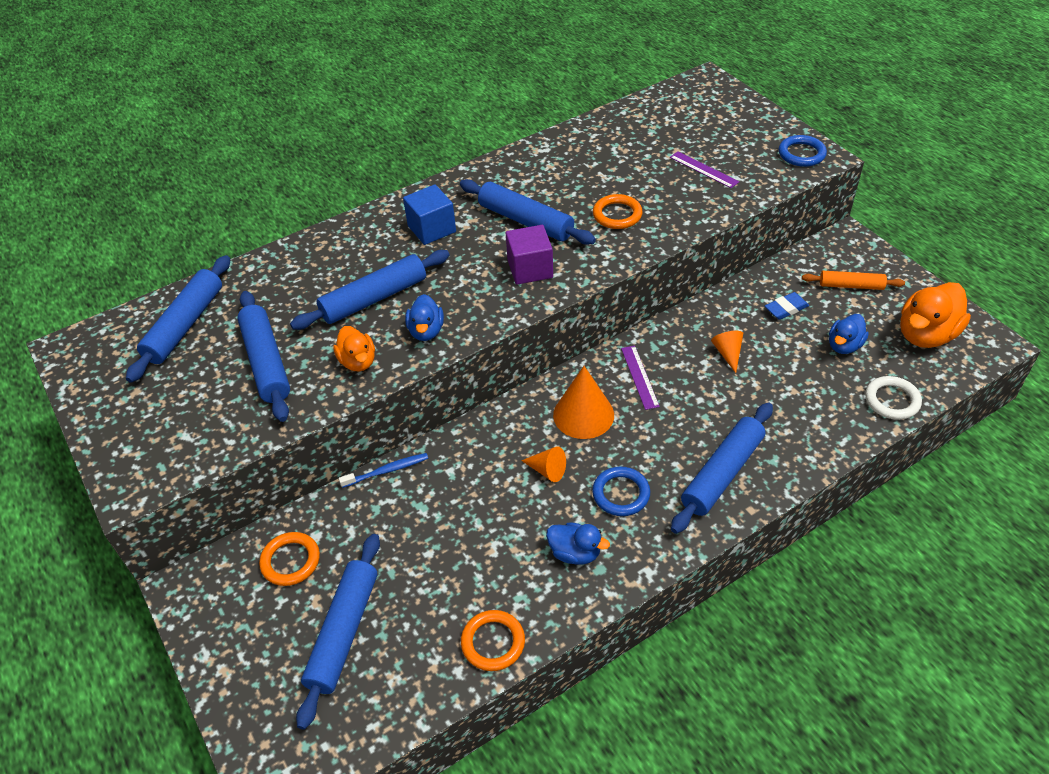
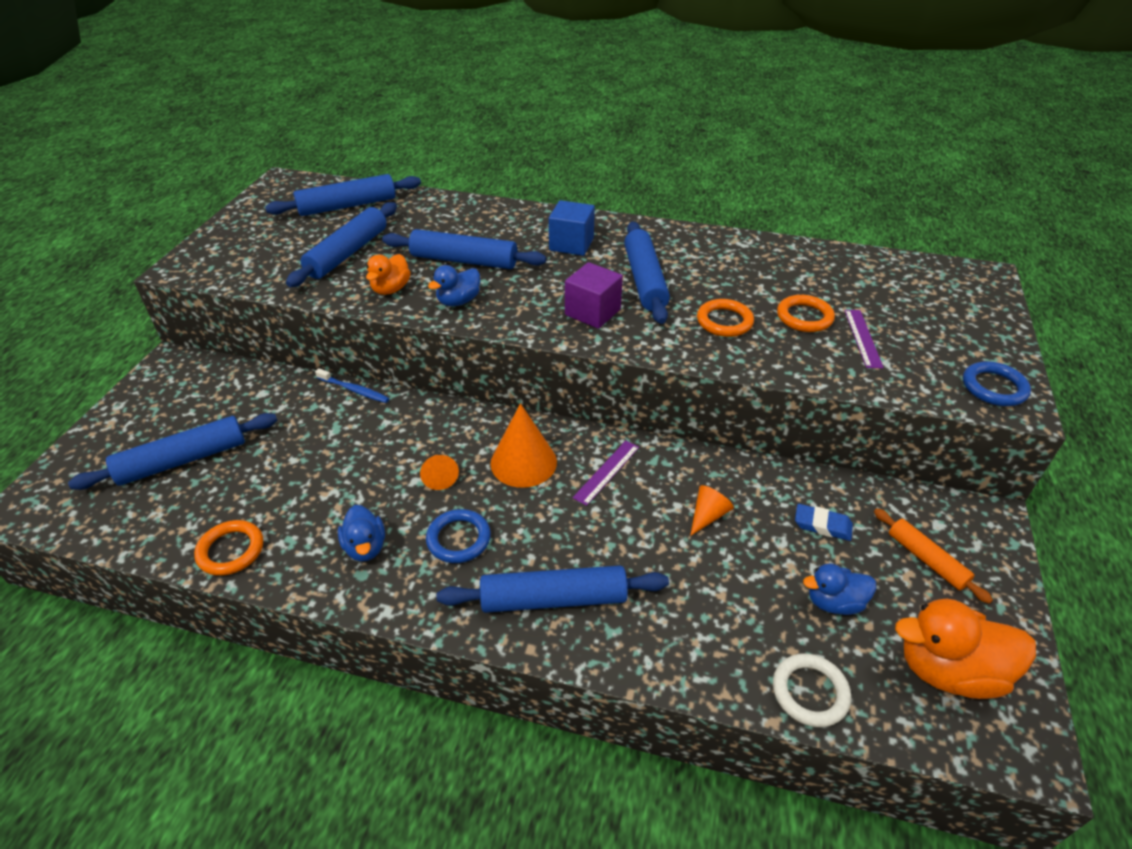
camera: 45 degrees right, 5 degrees down
(290, 561) = (229, 395): orange ring -> orange ring (804, 317)

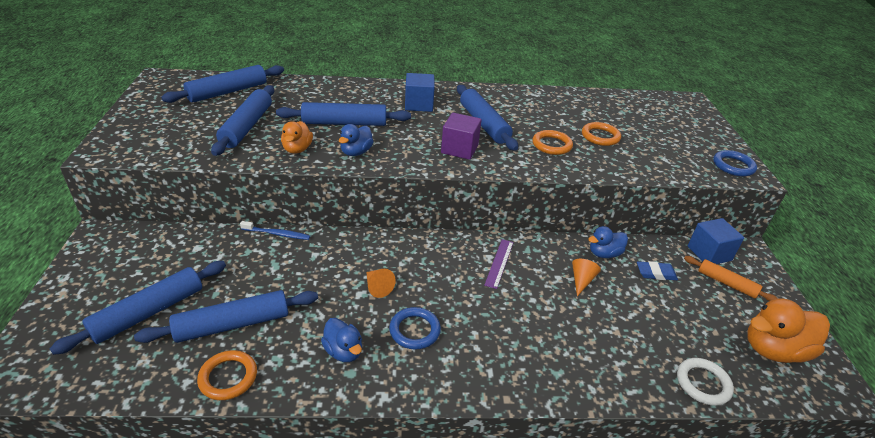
camera: 20 degrees left, 5 degrees down
(523, 462) = (436, 266): orange cone -> none
(553, 598) = (506, 359): blue rolling pin -> blue rolling pin (233, 324)
(834, 602) = (688, 321): blue duck -> blue duck (604, 253)
(862, 338) = (642, 145): purple ruler -> none
(922, 511) = (709, 253): none -> blue cube

